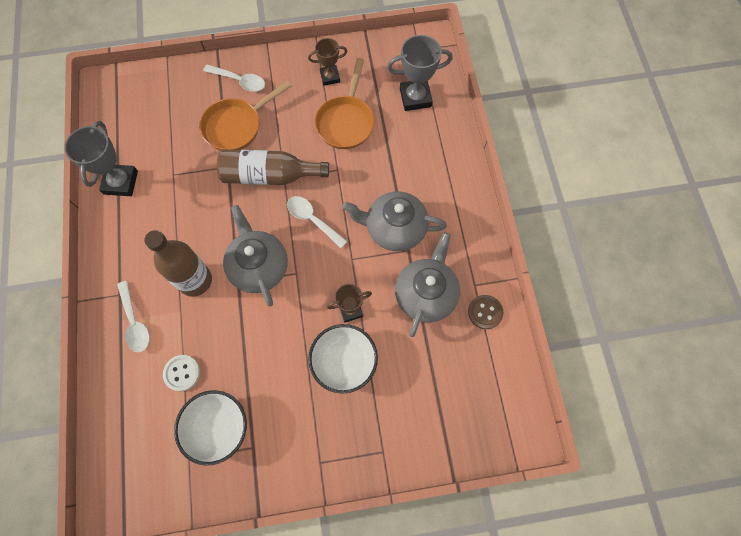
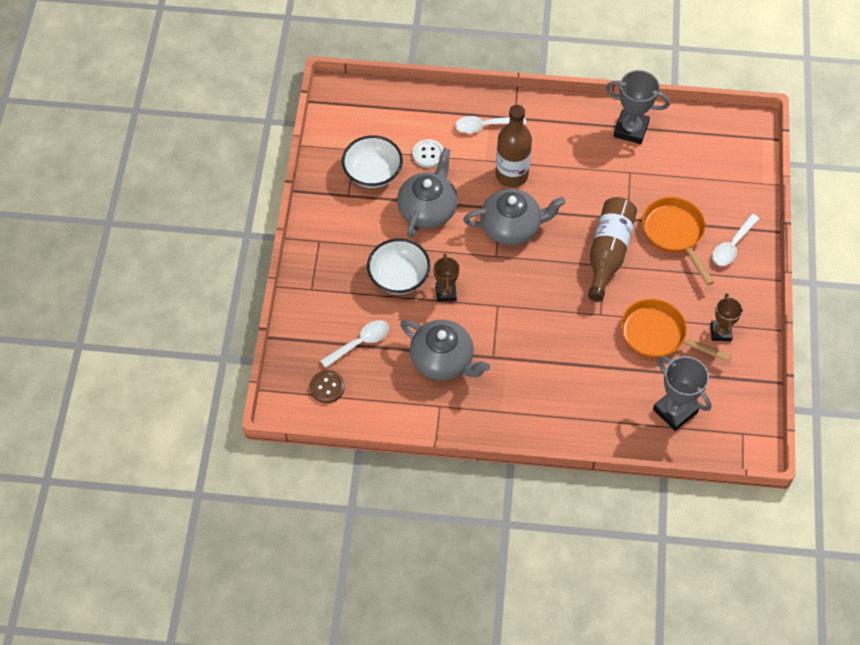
camera: 105 degrees right, 10 degrees down
(312, 220) = (549, 280): white spoon -> white spoon (360, 343)
(394, 228) = (520, 350): grey teapot -> grey teapot (428, 209)
(415, 98) = (675, 411): grey trophy -> grey trophy turned 45 degrees counterclockwise
(485, 312) = (409, 407): brown button -> brown button (327, 387)

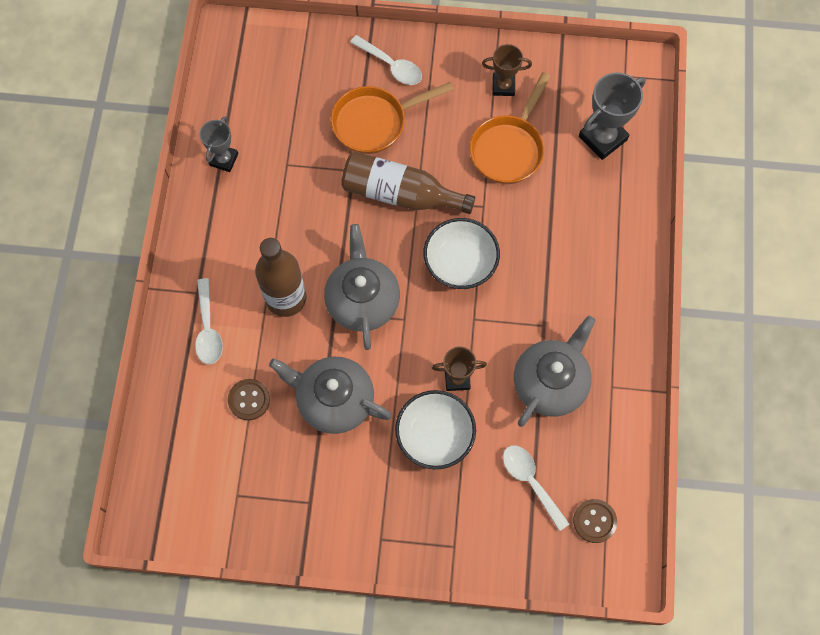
camera: 90 degrees left, 10 degrees up
(373, 172) = (275, 471): white bowl -> white bowl (460, 263)
(428, 154) = (249, 400): white button -> brown button
(631, 129) = (224, 159): grey trophy -> grey trophy, size x0.63

